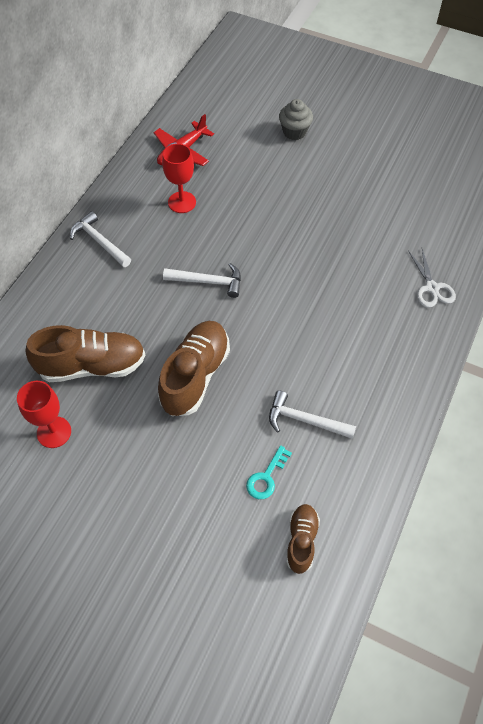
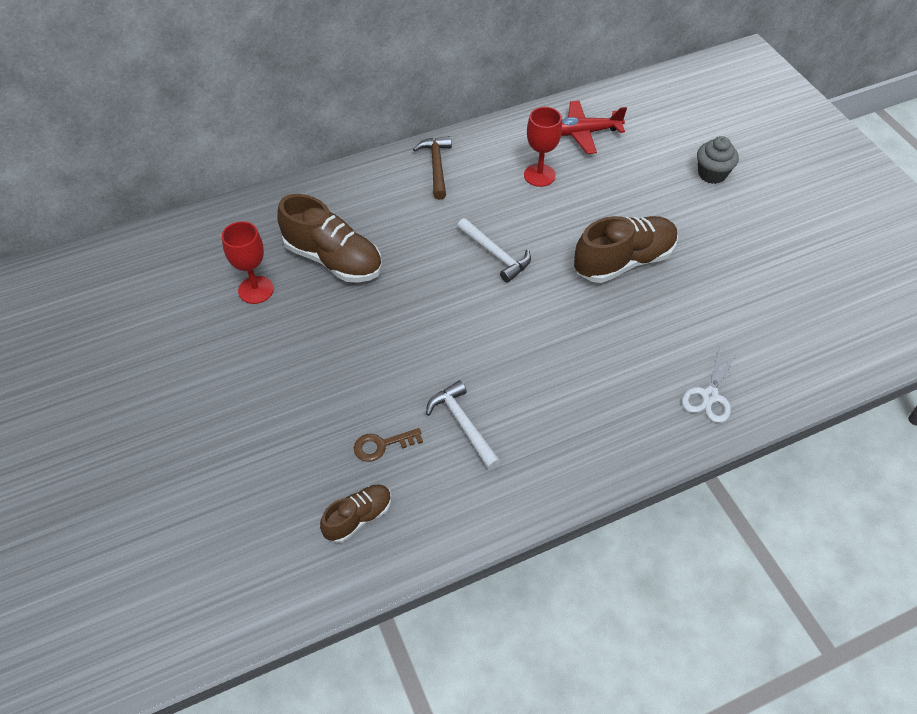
camera: 40 degrees right, 5 degrees down
(99, 242) = (436, 167): white hammer -> brown hammer
(195, 376) = (407, 323): brown shoe -> brown shoe (624, 261)
(266, 477) = (382, 445): turquoise key -> brown key

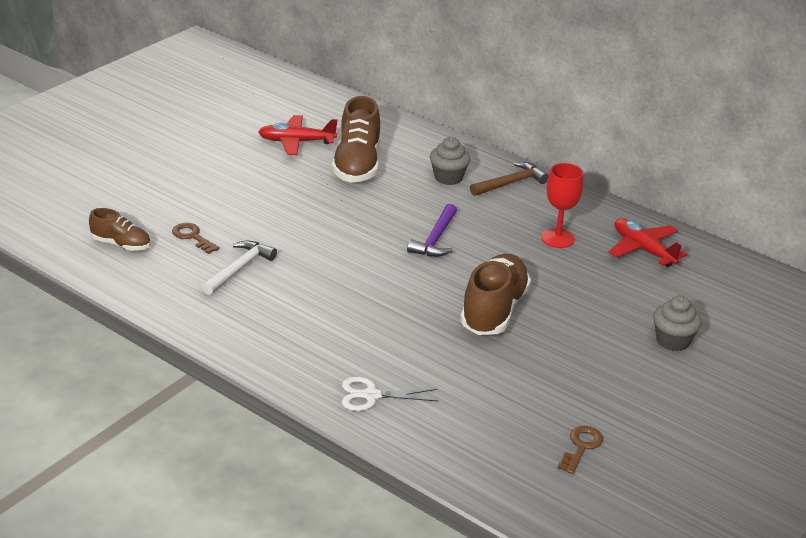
camera: 60 degrees right, 20 degrees down
(256, 290) = (296, 142): red goblet -> red plane
(400, 203) = (448, 177): none -> grey cupcake
(495, 254) = (435, 239): white hammer -> purple hammer
(624, 261) = (494, 310): brown shoe -> brown shoe turned 105 degrees counterclockwise
(822, 287) = (581, 447): none -> brown key

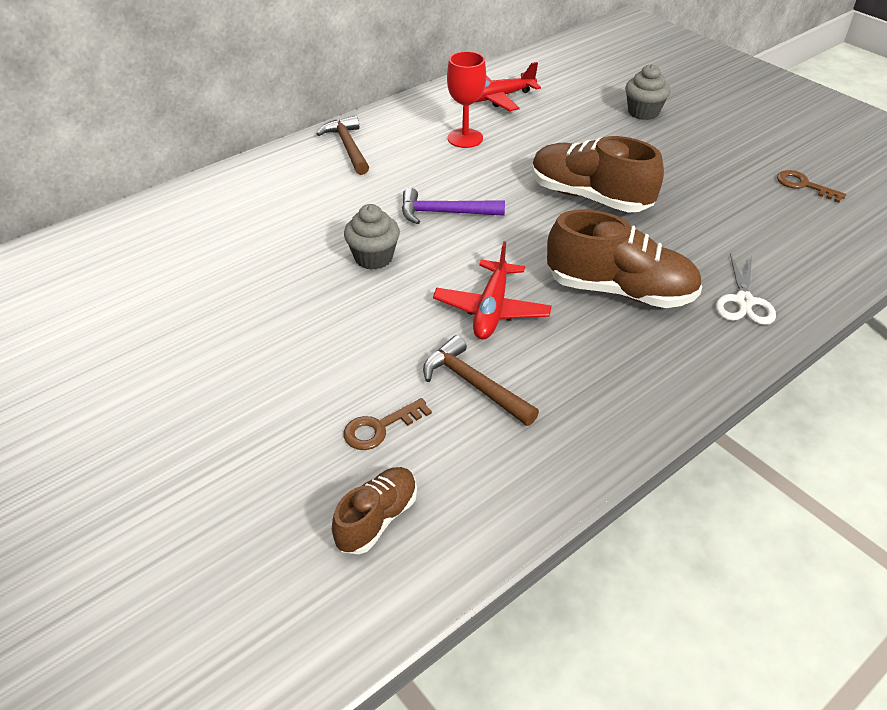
camera: 75 degrees left, 10 degrees up
(239, 269) = (474, 385): white hammer -> brown hammer
(296, 142) = (163, 294): red plane -> red plane (491, 309)
(357, 165) = (254, 248): brown shoe -> brown shoe (620, 291)
(435, 239) = (445, 213): purple hammer -> purple hammer turned 150 degrees clockwise
(448, 177) = (317, 185): grey cupcake -> grey cupcake (373, 258)

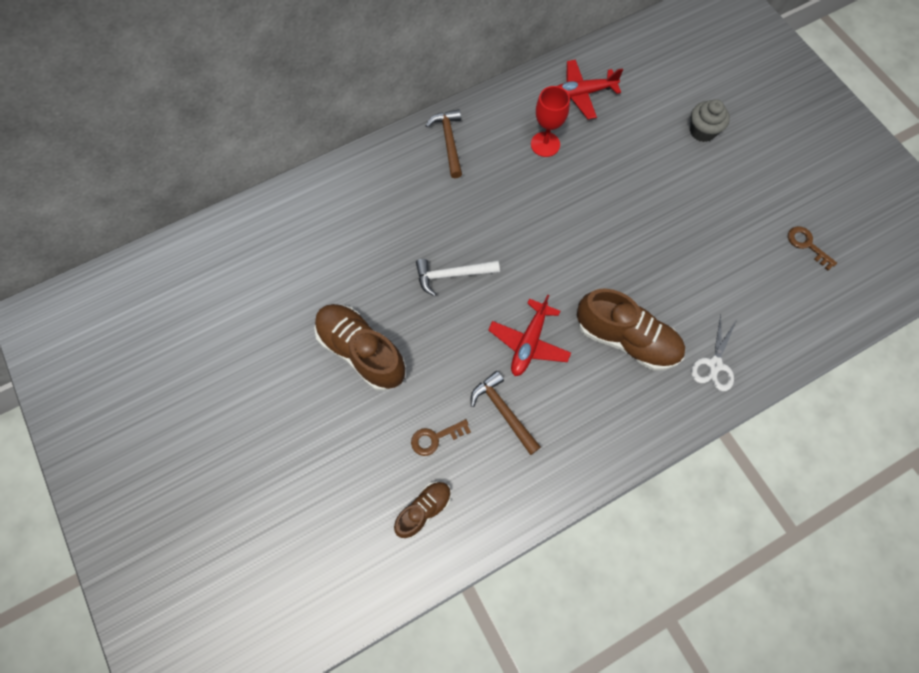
camera: 10 degrees right, 25 degrees up
(373, 258) = (452, 275): grey cupcake -> white hammer
(445, 213) = (513, 234): purple hammer -> none
(589, 197) = (629, 232): brown shoe -> brown shoe (361, 351)

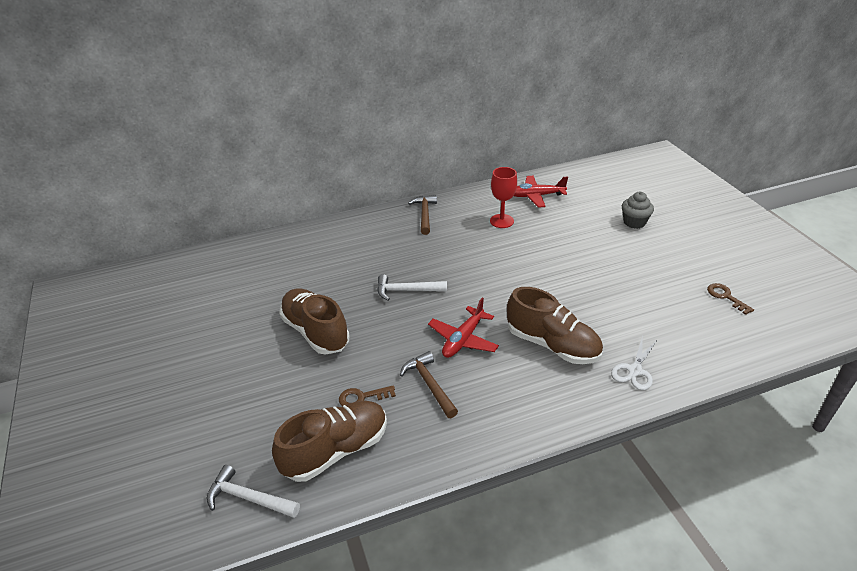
camera: 10 degrees right, 30 degrees down
(351, 579) = (249, 498): none -> white hammer
(424, 510) = (336, 451): brown shoe -> brown shoe, size x1.78

